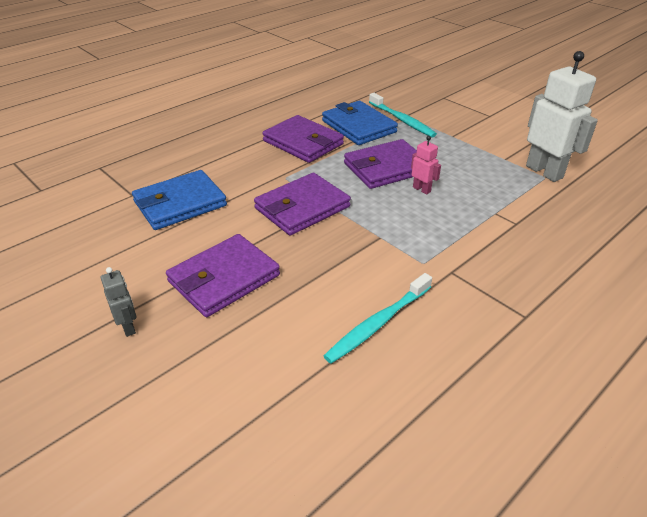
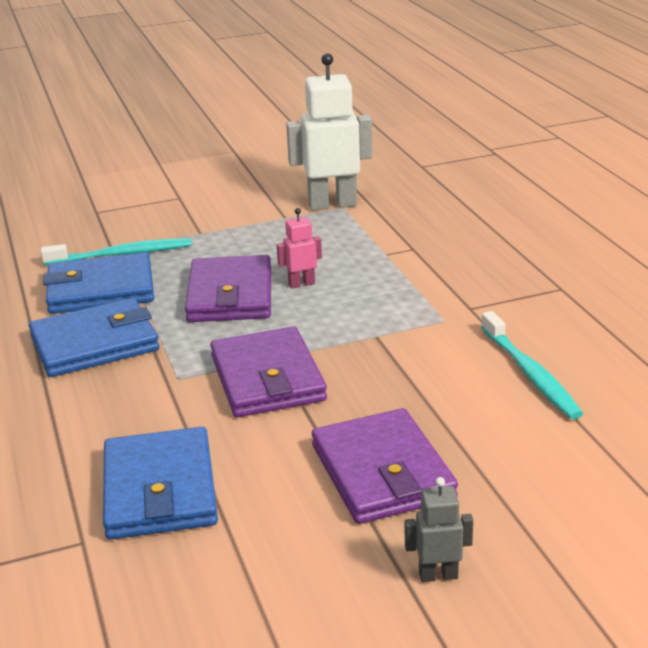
camera: 65 degrees left, 10 degrees down
(303, 142) = (95, 344): purple wallet -> blue wallet

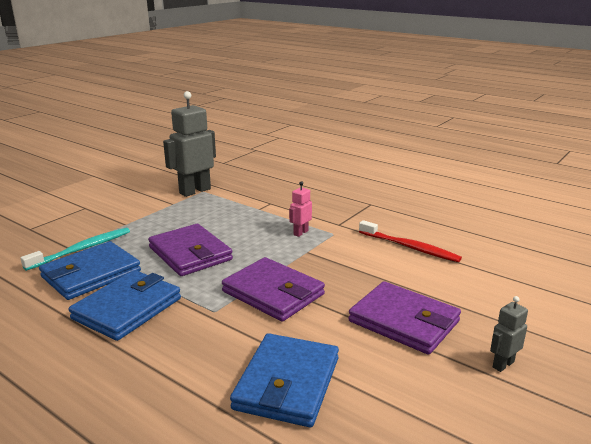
camera: 35 degrees left, 5 degrees down
(159, 489) = (287, 383): blue wallet -> blue wallet turned 60 degrees clockwise
(301, 284) = (228, 236): pink robot -> pink robot (300, 233)
(332, 204) = (194, 191): white robot -> grey robot
(530, 374) = (410, 247): turquoise toothbrush -> red toothbrush

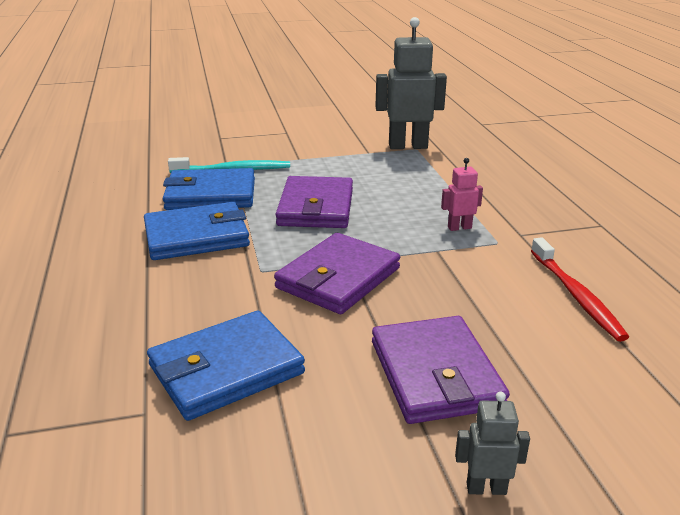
camera: 40 degrees right, 5 degrees up
(273, 293) = (338, 278): purple wallet -> purple wallet turned 45 degrees clockwise

